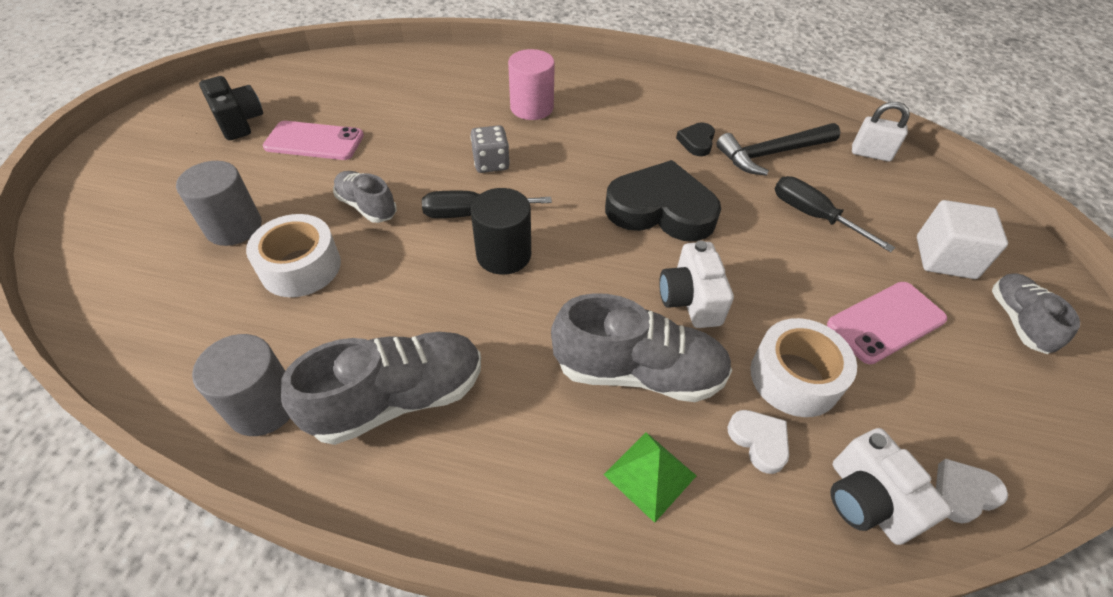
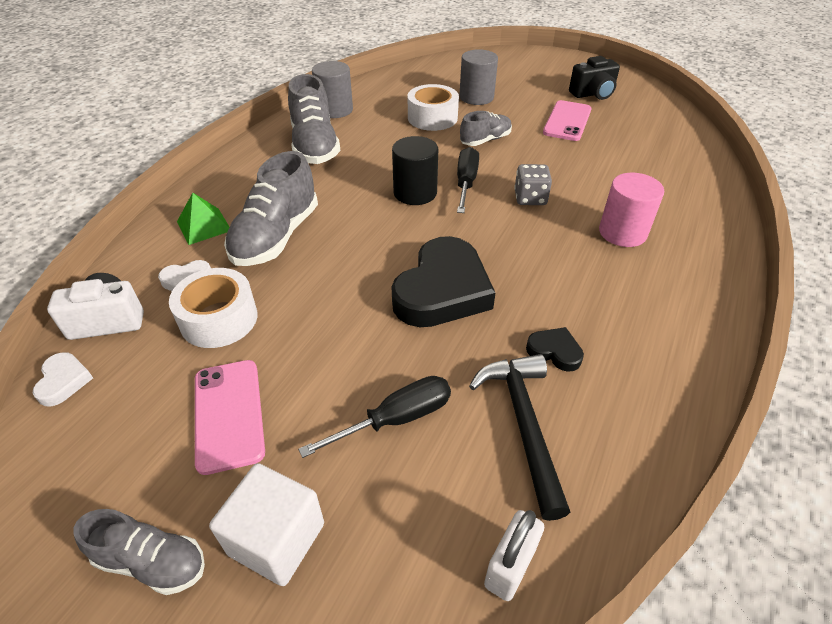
camera: 105 degrees right, 5 degrees down
(690, 300) = (325, 280): white camera -> none

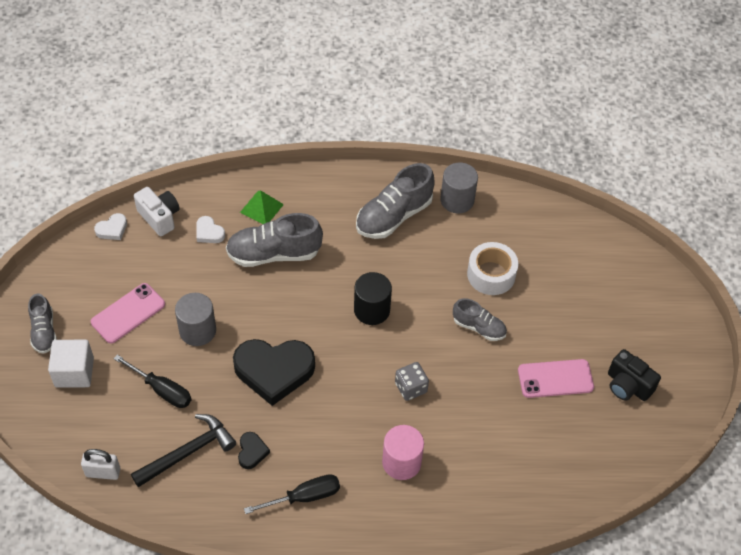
camera: 60 degrees right, 10 degrees up
(219, 319) = (188, 268): white tape -> none
(466, 182) = (406, 337): black screwdriver -> black screwdriver (305, 496)
(476, 97) = (552, 292): grey cylinder -> grey cylinder (197, 330)

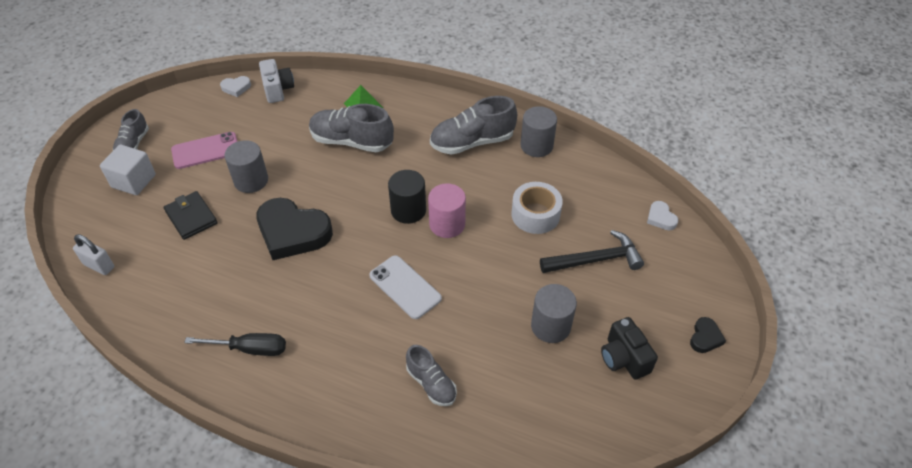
camera: 25 degrees right, 5 degrees down
(162, 390) = (191, 217): black screwdriver -> black wallet
(188, 452) = (177, 274): black hammer -> black hammer (595, 260)
(209, 232) = (309, 111): white heart -> white heart (661, 218)
(252, 452) = (230, 293): black heart -> black heart (705, 337)
(401, 462) = (357, 350): pink cylinder -> pink cylinder (447, 224)
(411, 388) = (405, 287): grey dice -> white phone
(479, 327) = (499, 255): grey shoe -> grey shoe (431, 383)
(555, 378) = (550, 326): pink phone -> grey cylinder

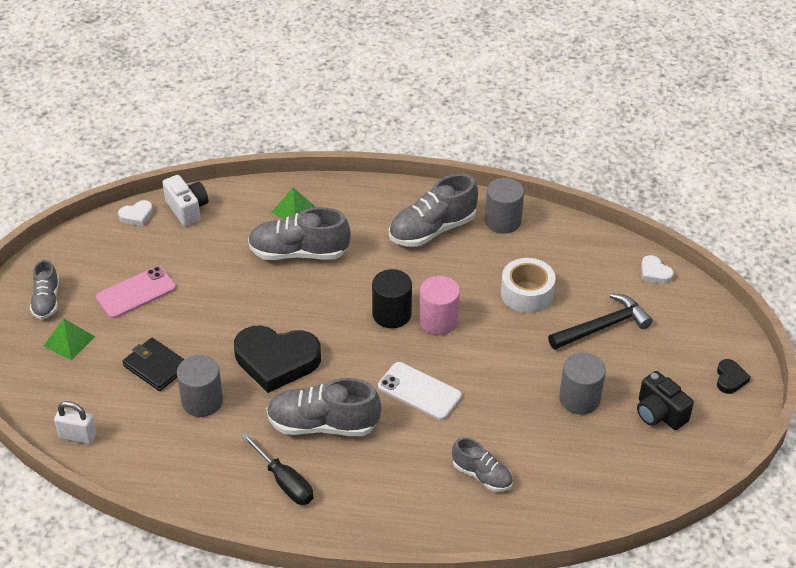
camera: 15 degrees left, 5 degrees down
(134, 181) = (69, 341): white cube -> green pyramid
(250, 349) = (285, 482): black screwdriver -> black screwdriver turned 60 degrees clockwise
(251, 180) = (204, 315): grey cylinder -> grey cylinder (202, 401)
(307, 300) = (323, 425): none -> grey shoe

